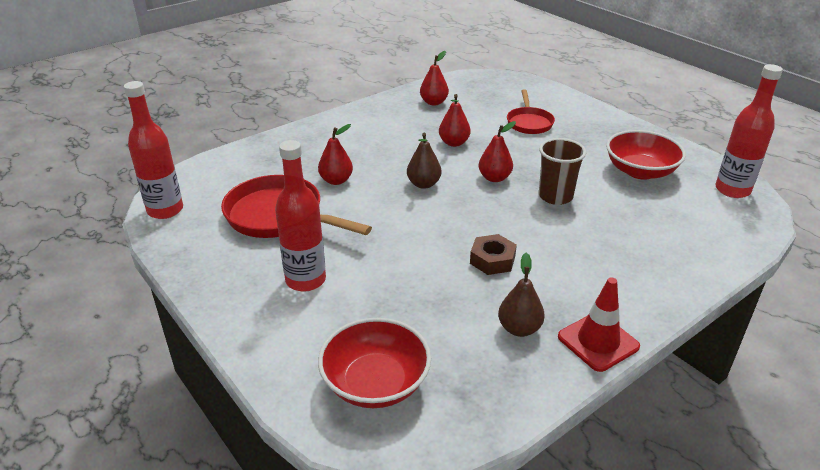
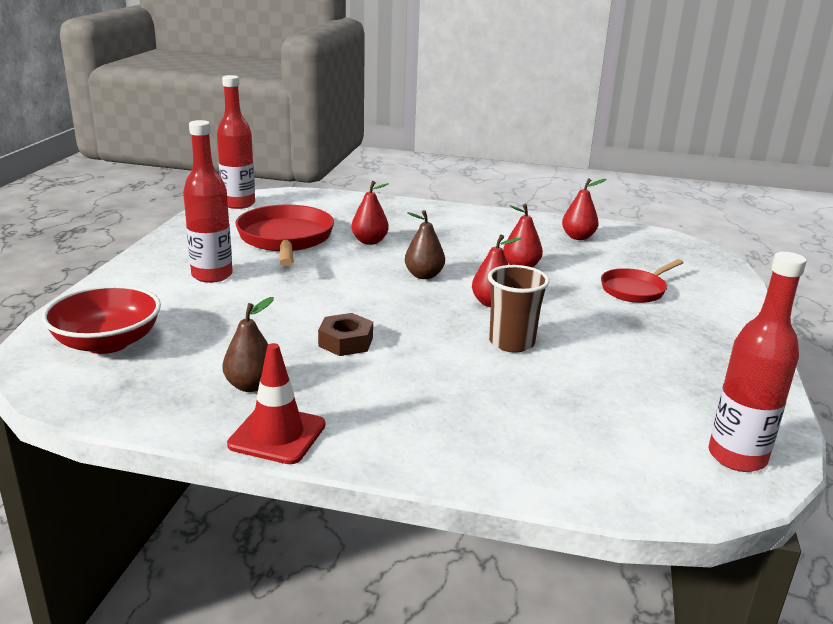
camera: 50 degrees right, 10 degrees down
(640, 171) = (658, 379): red bowl -> none

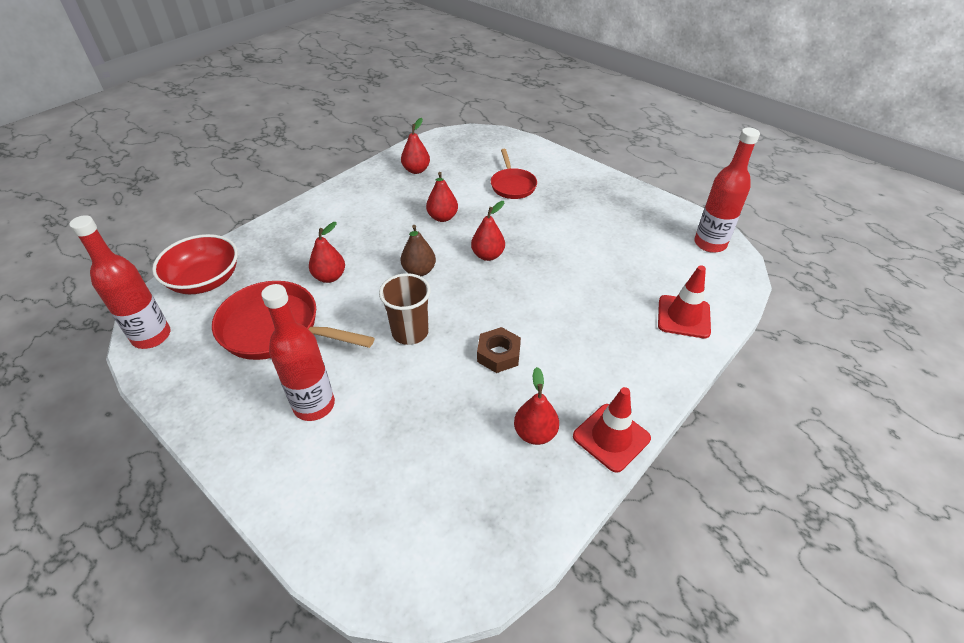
camera: 60 degrees left, 20 degrees up
(107, 342) = (402, 522): red bowl -> red bowl (205, 280)
(251, 385) = (535, 433): brown pear -> red pear
(511, 343) = (549, 270): brown cup -> brown cup (410, 332)
(540, 456) = (683, 317): none -> red traffic cone

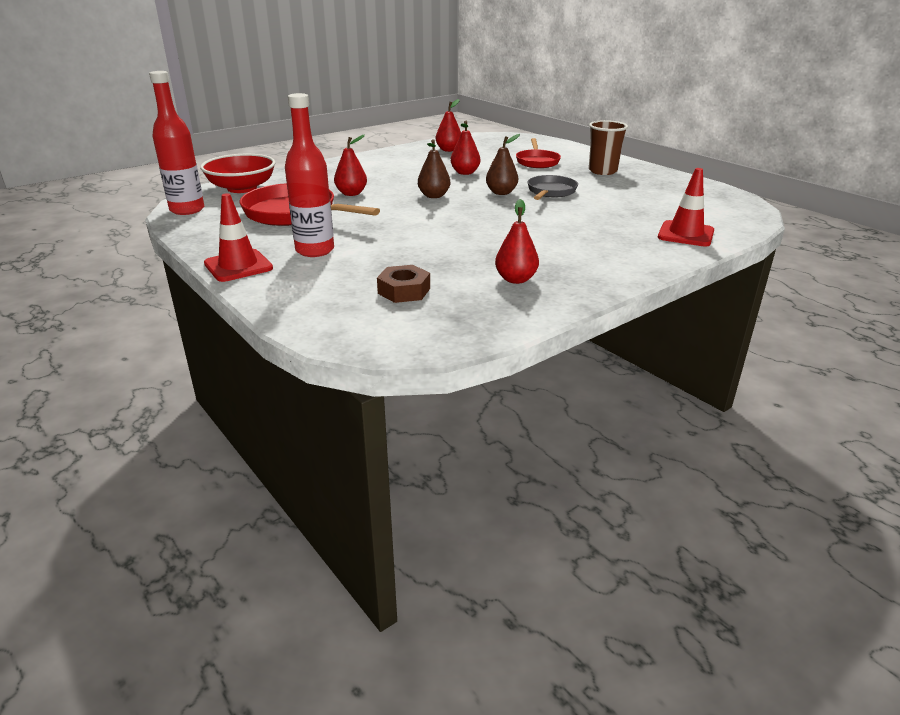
camera: 10 degrees right, 15 degrees down
(410, 332) = (415, 223): brown cup -> brown cup (602, 171)
(488, 255) = (501, 193): red pear -> brown pear
(498, 354) = (494, 239): brown nut -> brown nut (404, 291)
(537, 247) = (551, 192): none -> grey pan
(611, 437) = (590, 287): red traffic cone -> red traffic cone (238, 266)
(710, 244) = (725, 200): red bottle -> none

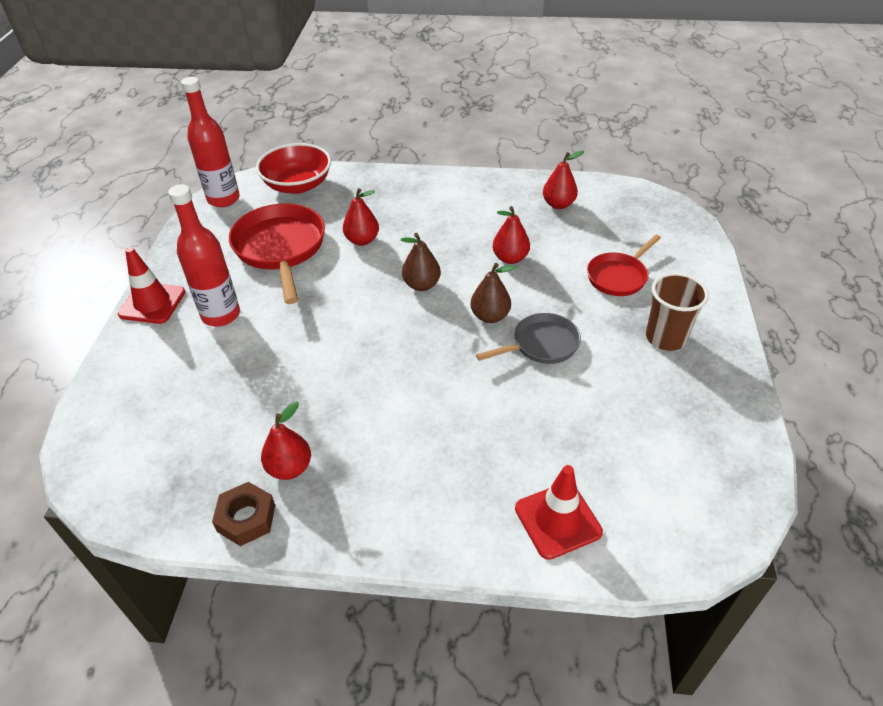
camera: 45 degrees right, 15 degrees up
(404, 291) = (196, 418): brown nut -> brown nut (246, 518)

